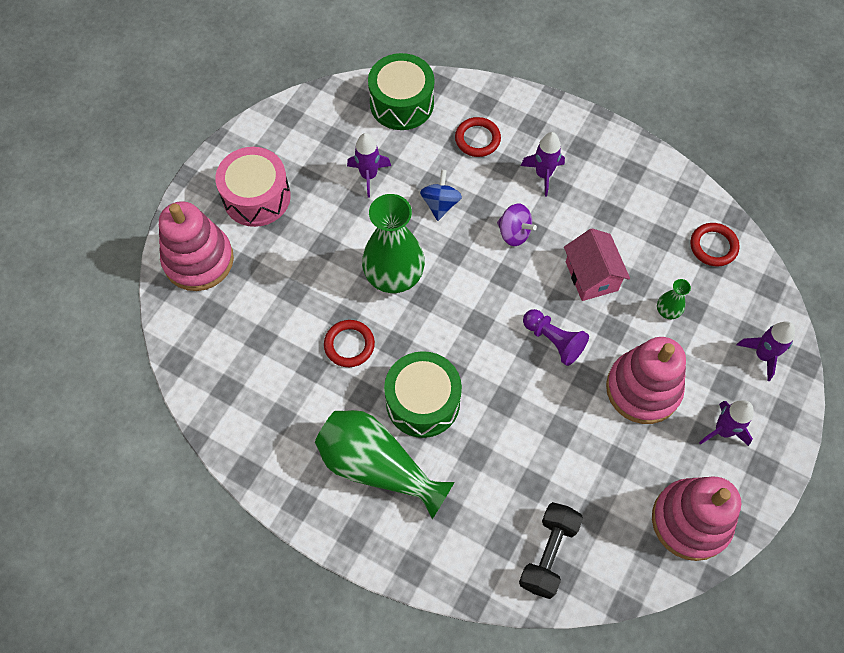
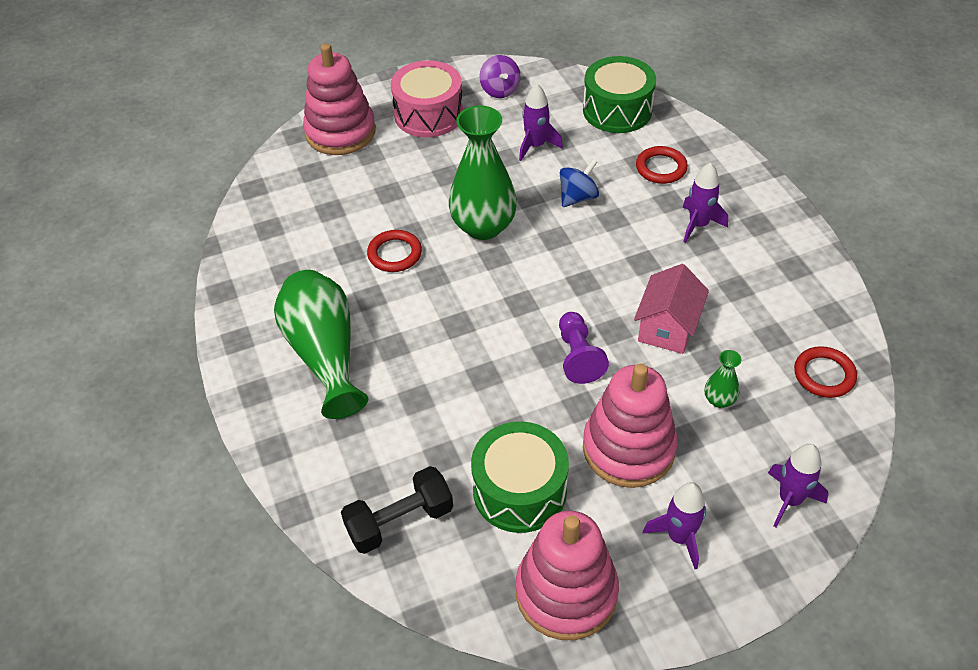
camera: 40 degrees right, 15 degrees down
(422, 402) = (412, 331): green drum -> green drum (519, 490)
(514, 233) = (624, 254): purple spinning top -> purple spinning top (500, 90)

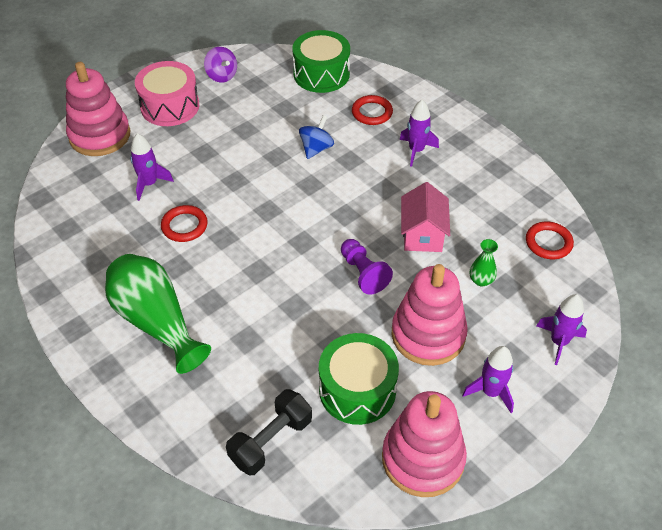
camera: 20 degrees left, 0 degrees up
(483, 226) = (249, 188): green vase -> none
(535, 146) = (267, 115): purple rocket -> purple rocket (149, 184)

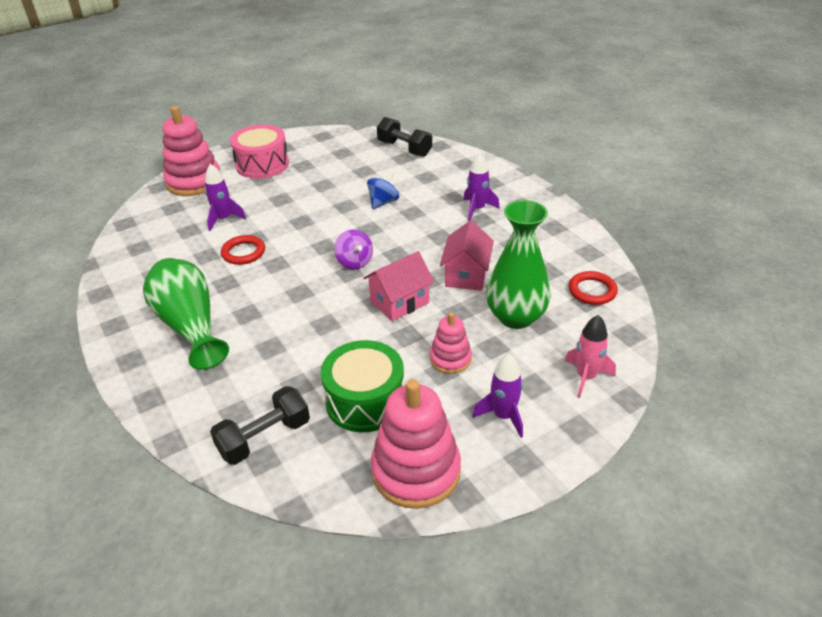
camera: 10 degrees right, 10 degrees down
(222, 76) = (315, 145): purple spinning top -> purple spinning top (354, 262)
(321, 74) = (404, 149): green drum -> black dumbbell
(363, 273) = (399, 302): purple pawn -> pink house
(372, 112) = (443, 178): red ring -> none
(428, 334) = (450, 359): pink stacking toy -> pink stacking toy, size x0.55
(481, 280) = (516, 317): green vase -> green vase, size x2.28
(559, 342) = (586, 377): purple rocket -> pink rocket

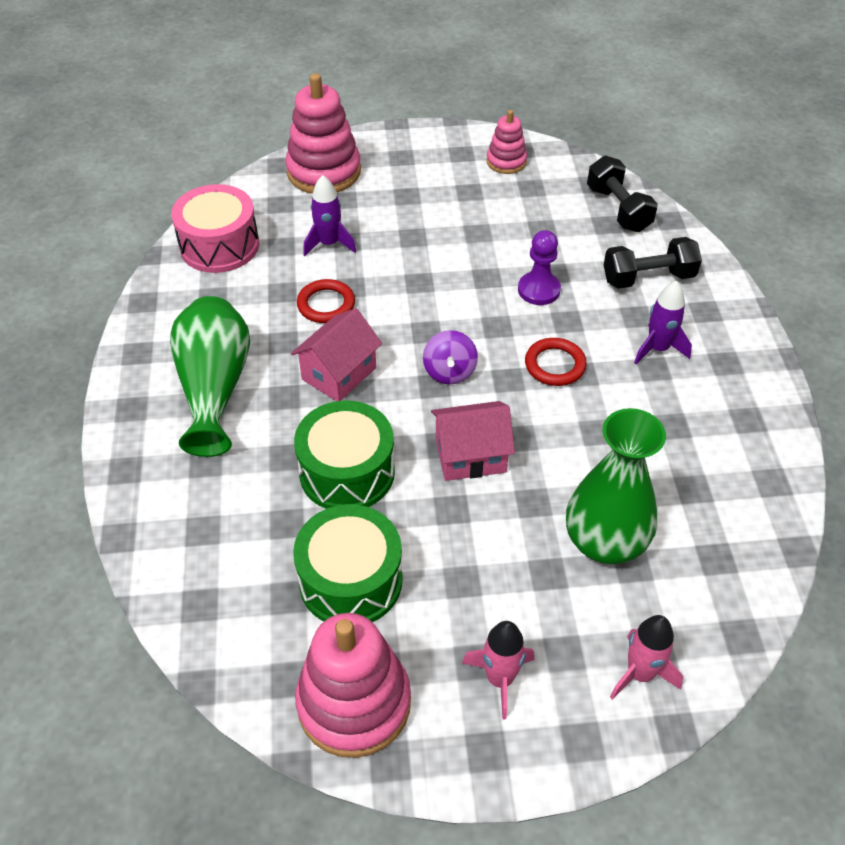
camera: 25 degrees right, 10 degrees up
(262, 164) = (419, 172): pink drum -> pink drum (219, 245)
(264, 438) = (216, 578): black dumbbell -> black dumbbell (648, 278)
(321, 340) = (347, 472): none -> green drum
(383, 202) = (539, 290): blue spinning top -> purple pawn
(450, 359) = (484, 567): pink stacking toy -> pink stacking toy (506, 162)
(466, 275) = (579, 449): pink house -> pink house (339, 373)
(503, 416) = (500, 679): purple rocket -> pink rocket
(592, 291) = (735, 546): red ring -> red ring (555, 365)

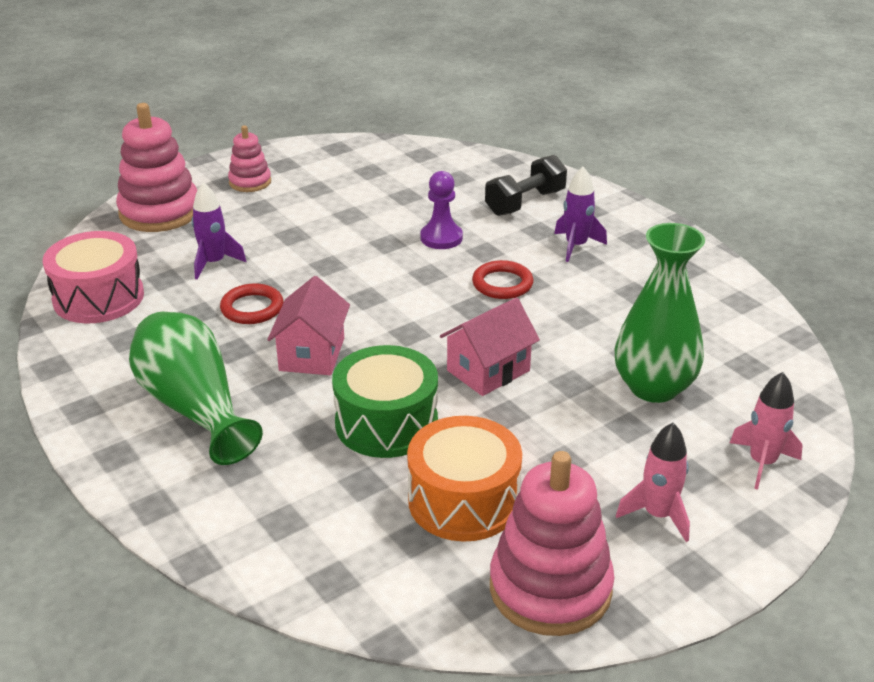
camera: 30 degrees left, 15 degrees down
(350, 580) = (463, 500): green drum -> orange drum
(449, 372) = (415, 319): purple spinning top -> none
(506, 162) = (331, 159): pink stacking toy -> pink stacking toy (250, 182)
(618, 209) = (458, 165): black dumbbell -> none

